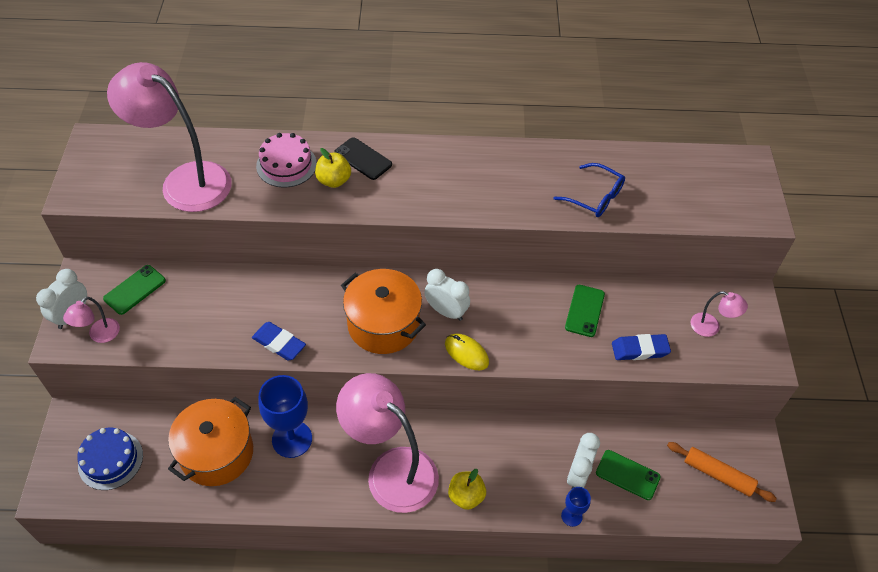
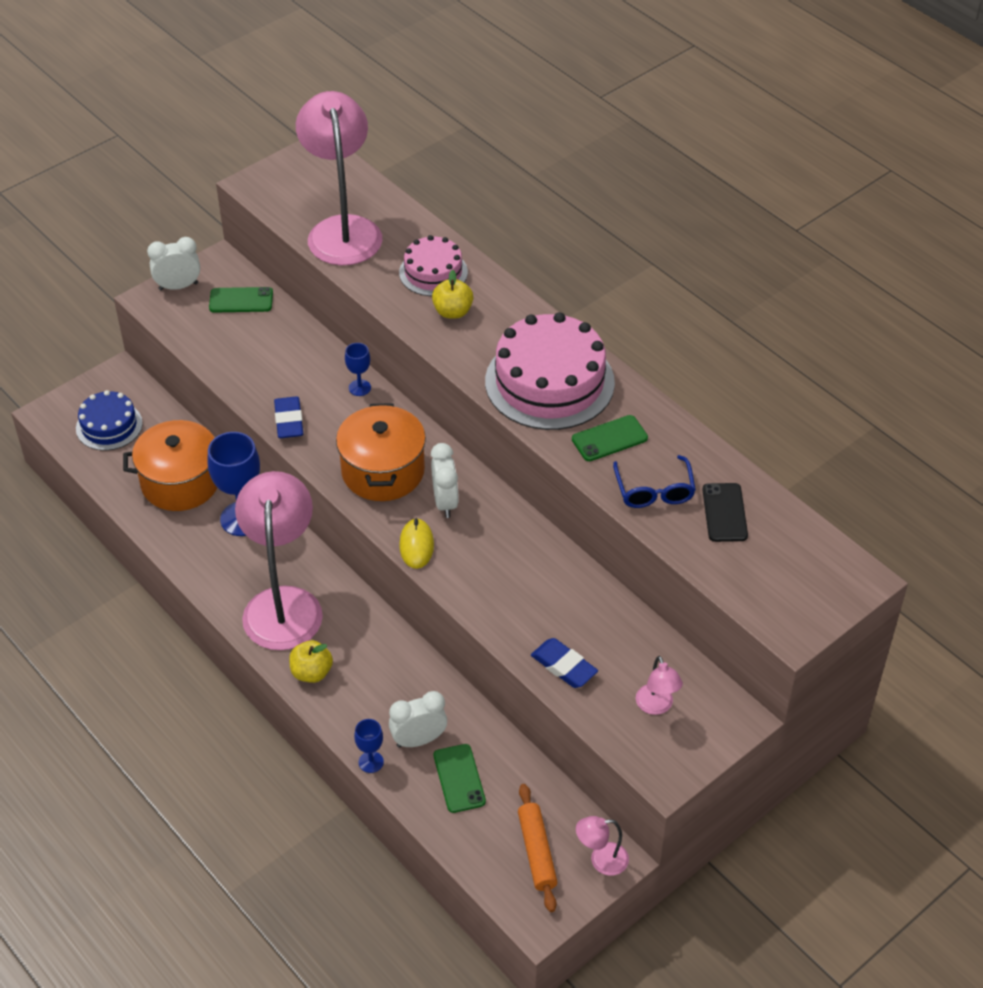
camera: 50 degrees right, 5 degrees down
(99, 335) = (178, 315): pink lamp -> pink lamp (601, 860)
(296, 284) = (359, 388): none -> blue goblet
(363, 159) = (500, 312): black phone -> black phone (724, 512)
(451, 179) = (549, 382): none -> pink cake
(584, 311) = (562, 598): green phone -> green phone (609, 439)

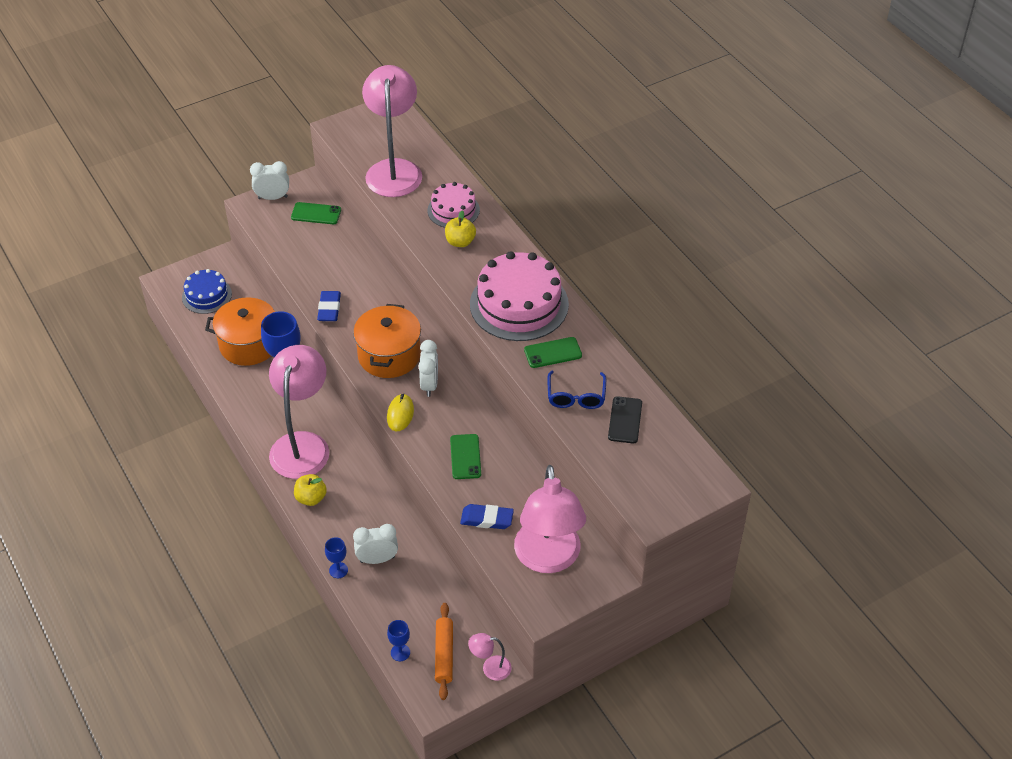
camera: 10 degrees right, 0 degrees up
(359, 388) = (387, 290): blue goblet -> blue goblet (400, 652)
(459, 778) = (400, 592): green phone -> green phone (465, 457)
(564, 666) = (487, 519): blue eraser -> blue eraser turned 45 degrees counterclockwise
(656, 706) = (548, 559): pink lamp -> pink lamp, size x2.35

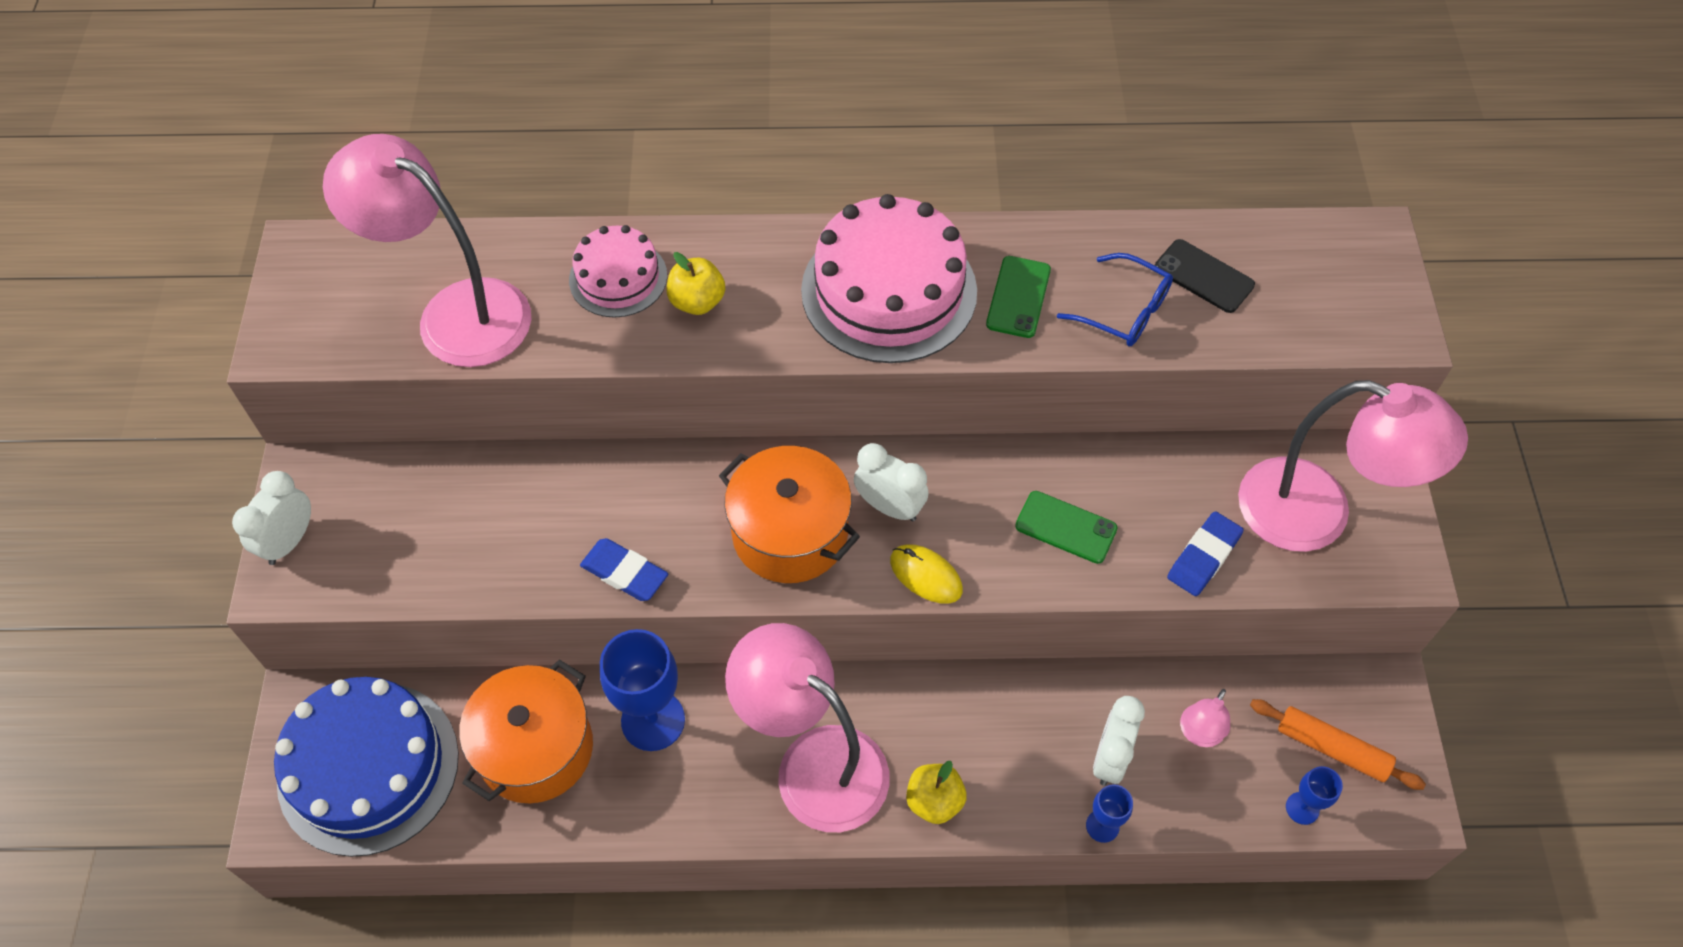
camera: 60 degrees left, 10 degrees up
(207, 295) = (368, 767): blue cake -> blue cake, size x1.78
(316, 213) = (386, 493): green phone -> none
(490, 668) = (1382, 698): pink lamp -> pink lamp (1198, 734)

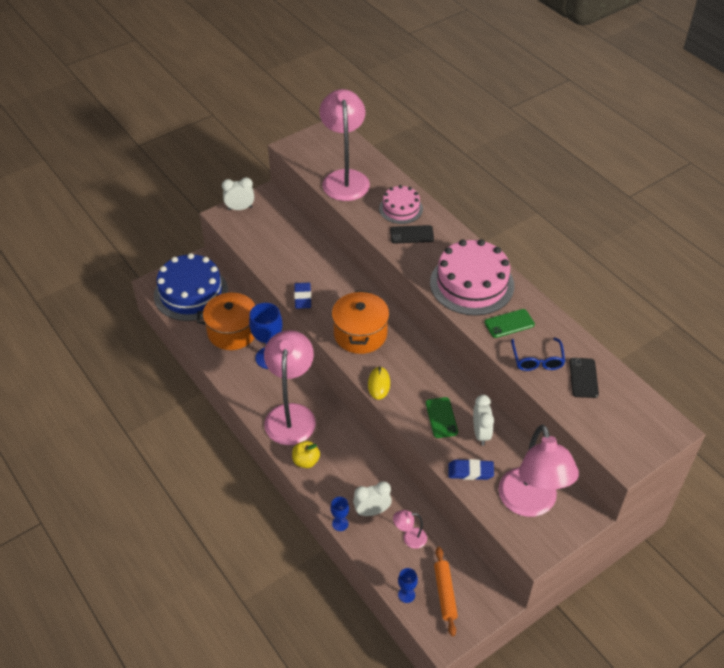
camera: 55 degrees right, 10 degrees down
(697, 302) = (411, 234): yellow apple -> black phone
(889, 507) = (399, 357): white clock -> white clock (481, 433)

